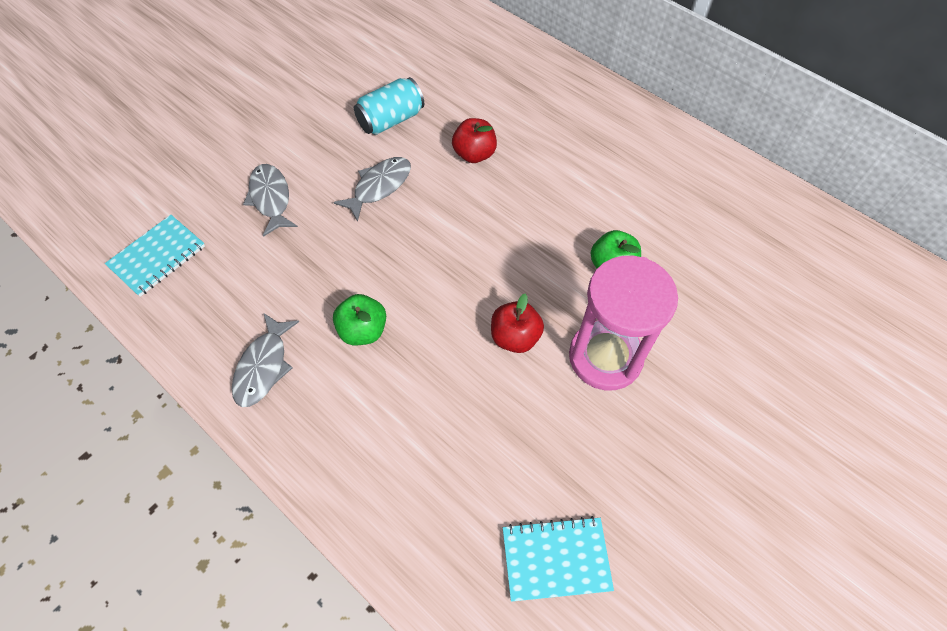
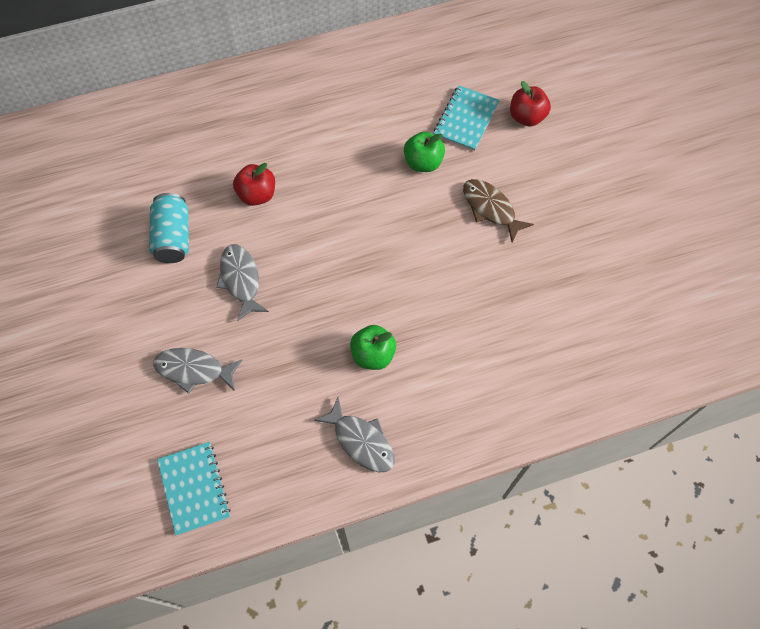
camera: 60 degrees left, 5 degrees up
(515, 337) = (441, 255): red apple -> red apple (526, 117)
(556, 559) = (610, 316): turquoise notebook -> turquoise notebook (466, 119)
(605, 357) = (490, 208): pink hourglass -> brown fish

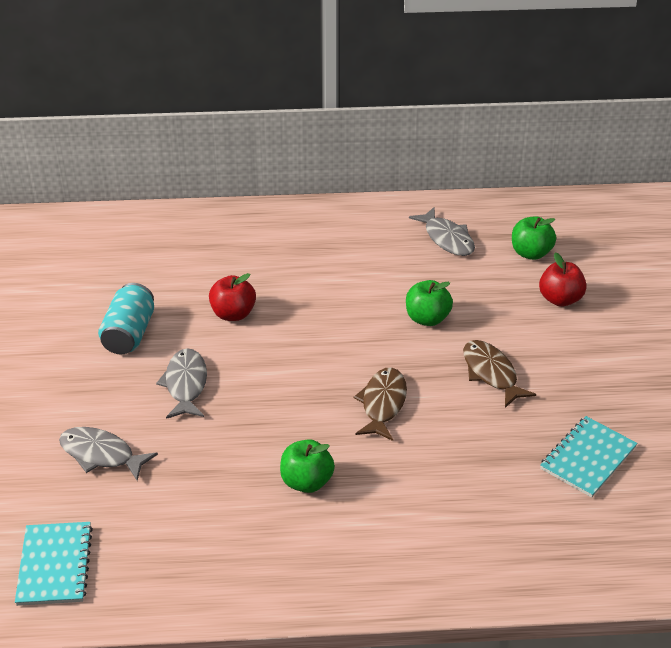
camera: 15 degrees right, 25 degrees down
(361, 441) = (262, 562): grey fish -> grey fish (447, 239)
(411, 261) = (383, 404): none -> brown fish
(466, 119) = (489, 289): turquoise notebook -> turquoise notebook (588, 458)
(490, 71) = (531, 253): none -> green apple

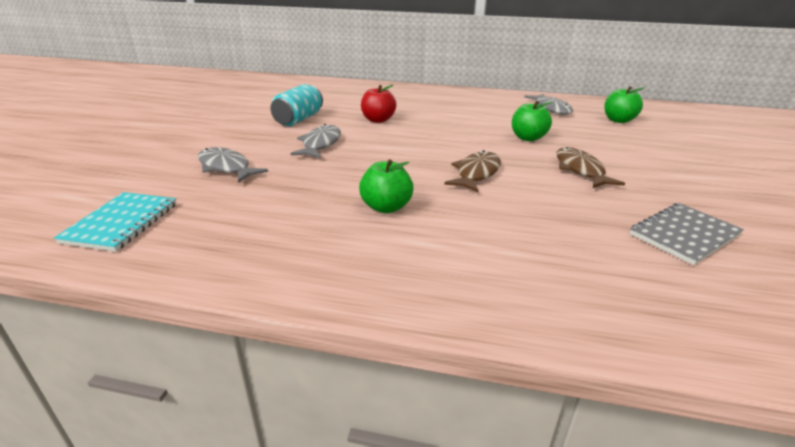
camera: 15 degrees right, 10 degrees down
(560, 299) = (644, 142): red apple -> none
(588, 458) = (684, 235): turquoise notebook -> grey notebook

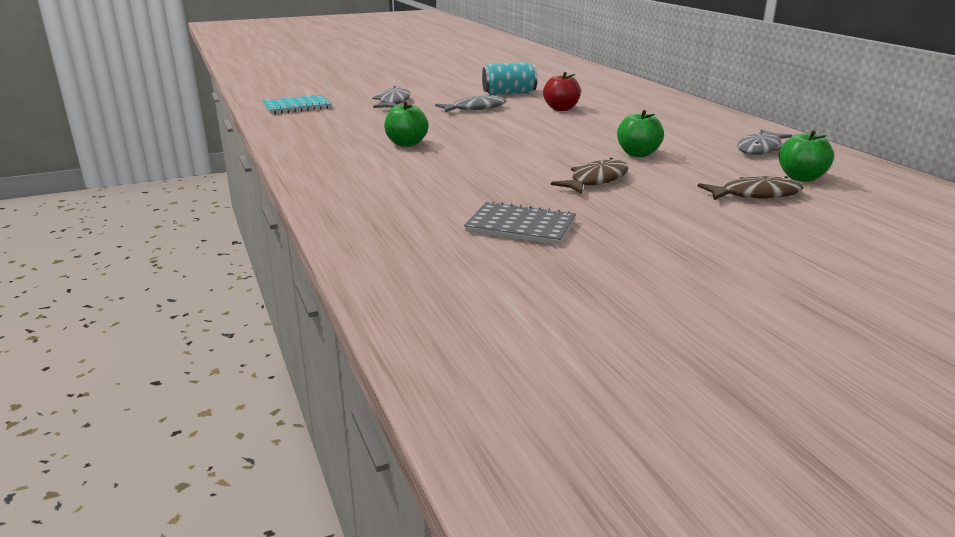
camera: 55 degrees right, 5 degrees down
(476, 173) = (512, 153): brown fish -> brown fish (756, 195)

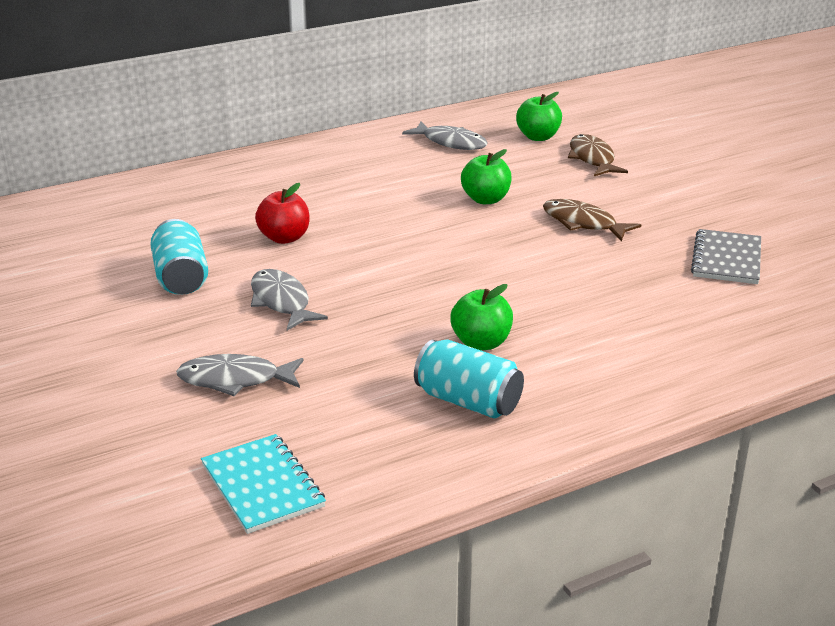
camera: 95 degrees left, 5 degrees up
(341, 138) = (468, 401): none -> turquoise can

